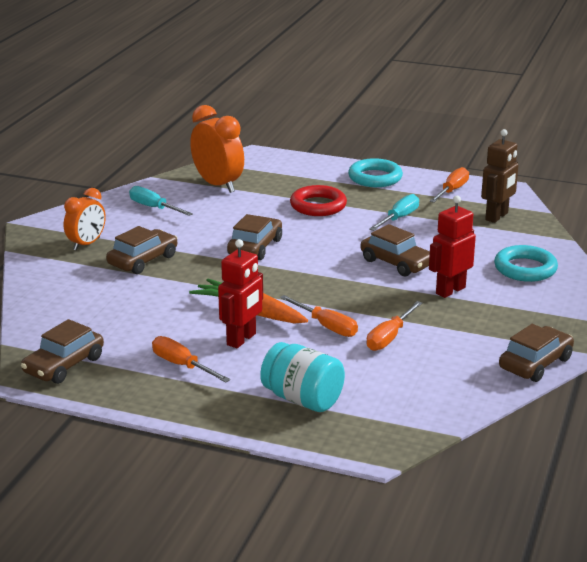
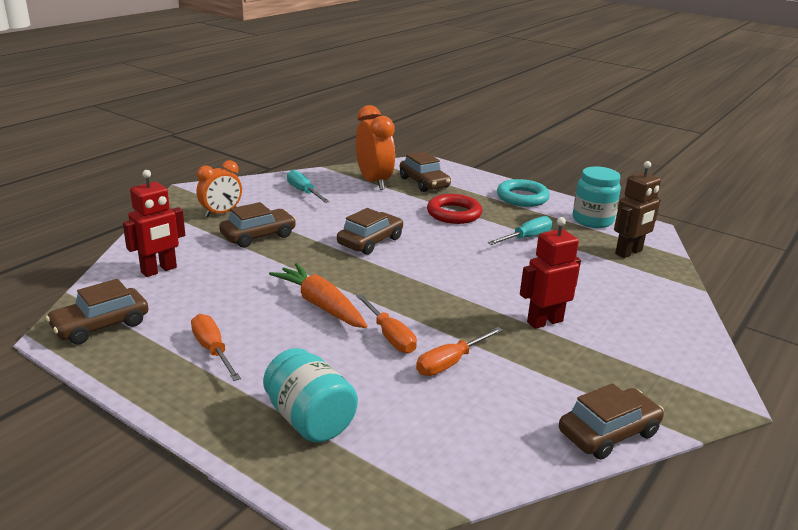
camera: 15 degrees right, 0 degrees up
(242, 339) = (293, 333): red robot -> red robot (159, 270)
(396, 263) = (501, 281): brown car -> brown car (424, 183)
(452, 190) = (592, 220): orange screwdriver -> turquoise jar
(525, 269) = (639, 312): turquoise ring -> none

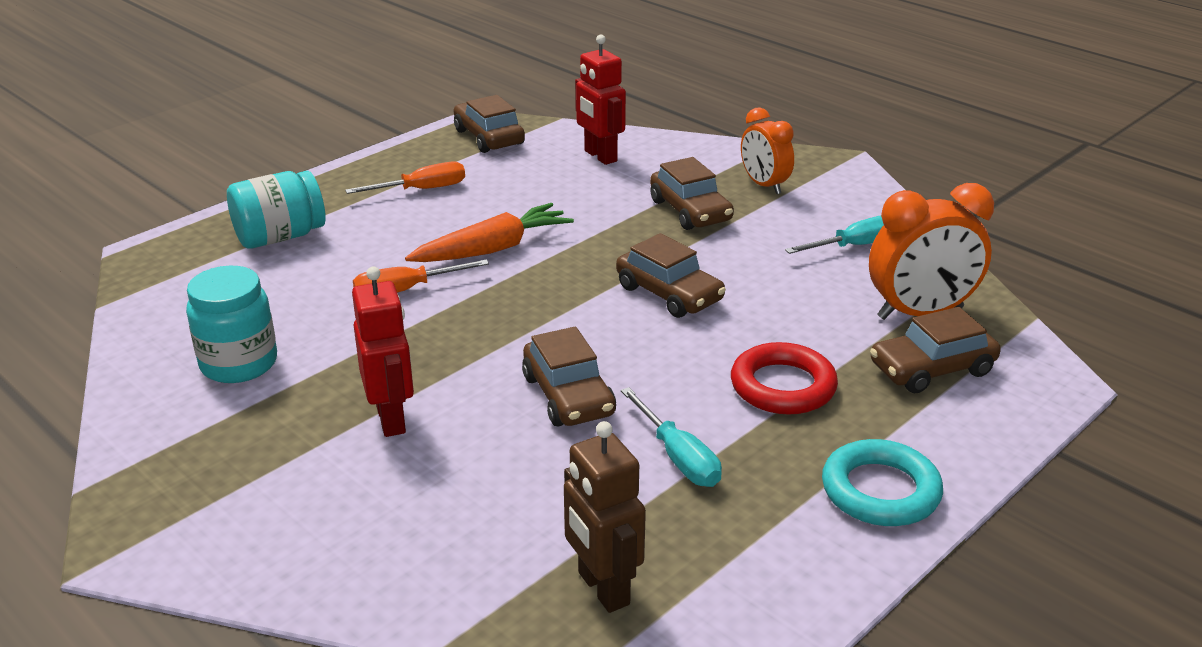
camera: 100 degrees right, 5 degrees up
(450, 363) = (331, 326): orange screwdriver -> none
(592, 220) = (764, 575): turquoise jar -> turquoise jar (239, 364)
(608, 433) = (138, 418): brown car -> brown car (568, 396)

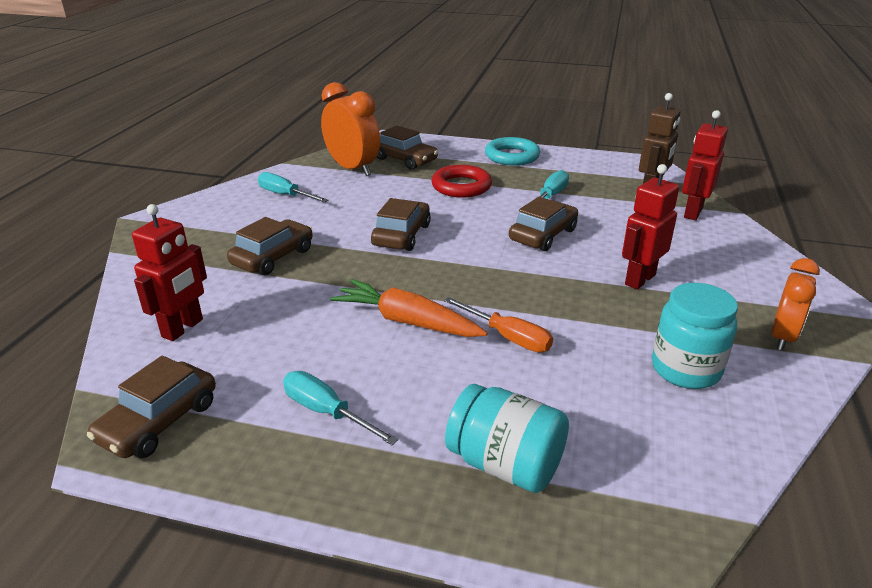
camera: 120 degrees left, 0 degrees up
(421, 190) = (326, 412): orange screwdriver -> turquoise screwdriver
(486, 587) = (692, 212): none -> red robot
(764, 185) = (207, 240): orange clock -> orange clock (782, 337)

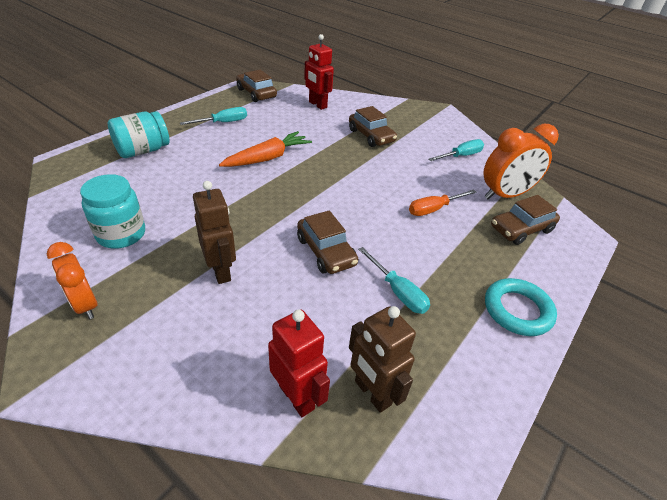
camera: 110 degrees right, 10 degrees up
(401, 235) = (370, 185): brown car -> none
(461, 186) = (445, 242): red ring -> none
(508, 337) = (220, 184): orange screwdriver -> orange screwdriver (434, 209)
(639, 279) = (221, 271): red robot -> brown robot

